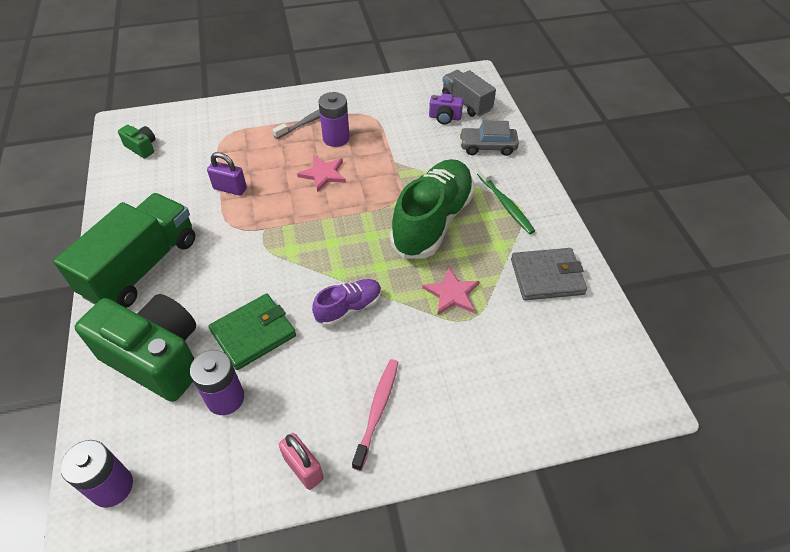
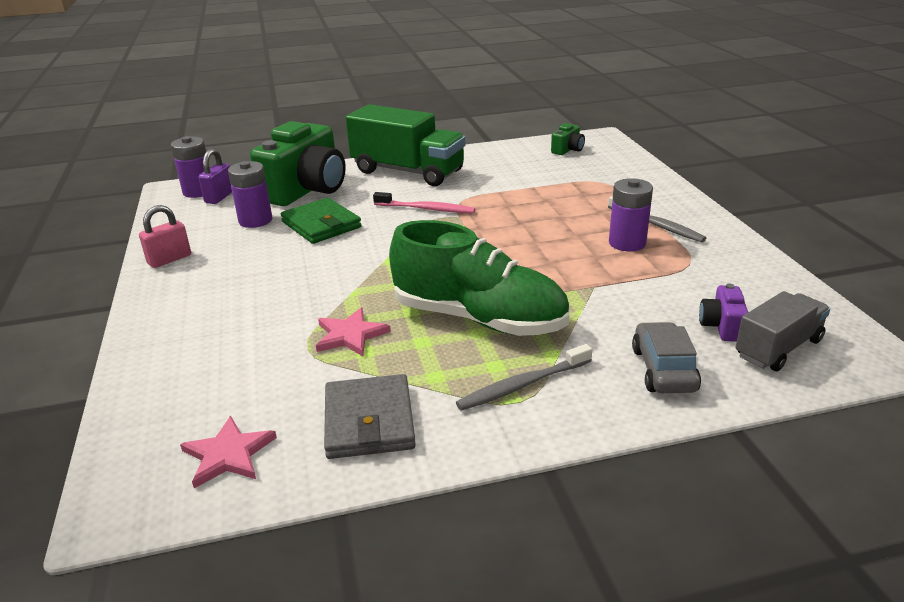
camera: 90 degrees right, 20 degrees down
(230, 188) = (516, 194): purple padlock -> purple padlock (219, 197)
(323, 174) = (554, 240): pink star -> pink star (228, 455)
(349, 308) = (341, 269): purple shoe -> none
(377, 411) = (208, 291): pink toothbrush -> pink toothbrush (426, 209)
(505, 204) = (523, 385): green toothbrush -> grey toothbrush

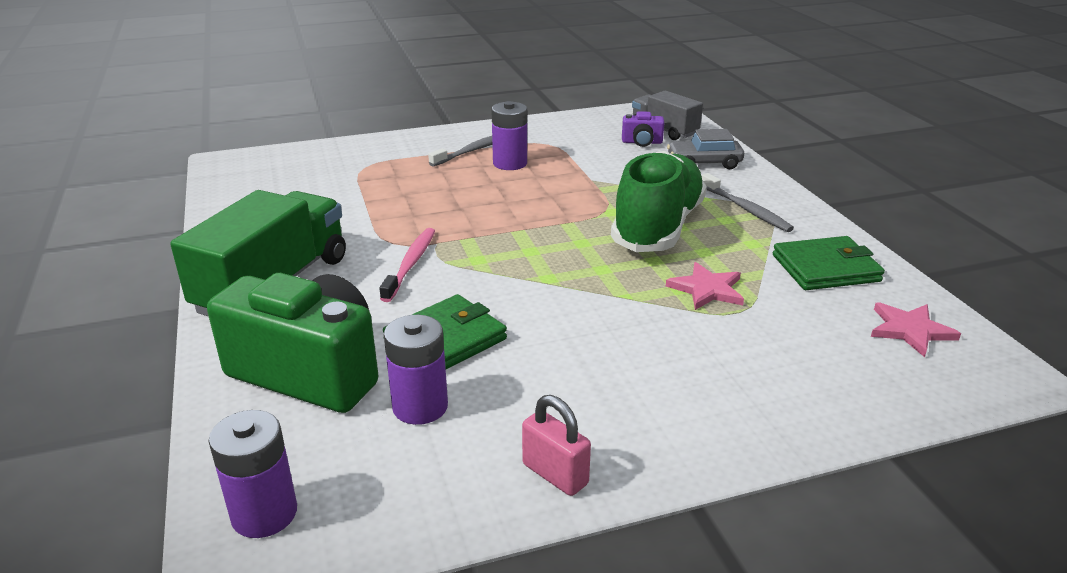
camera: 95 degrees left, 0 degrees up
(219, 197) = (305, 473): purple padlock -> none
(369, 421) = (825, 268): grey wallet -> green wallet
(568, 150) = (256, 180): green camera -> none

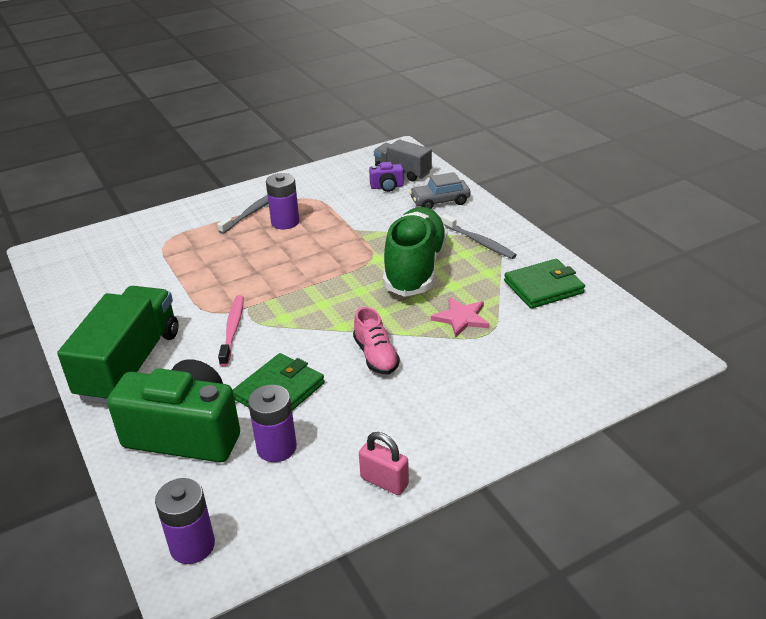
camera: 10 degrees left, 5 degrees up
(583, 317) = (376, 356): none -> pink shoe
(910, 330) = (606, 330): pink star -> none

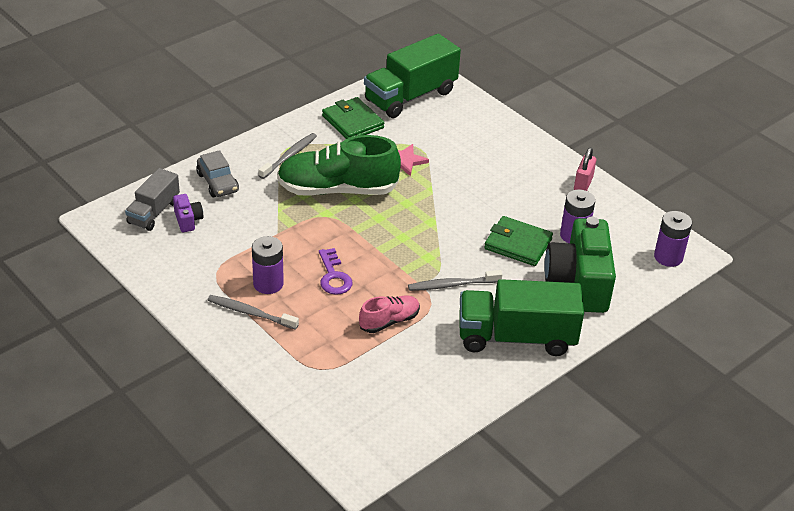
camera: 105 degrees left, 5 degrees up
(232, 330) = (452, 285): pink toothbrush -> grey toothbrush
(279, 256) = (333, 276): none -> purple key
(376, 356) = (462, 200): pink shoe -> pink shoe (389, 321)
(604, 338) = (410, 96): none -> green truck

